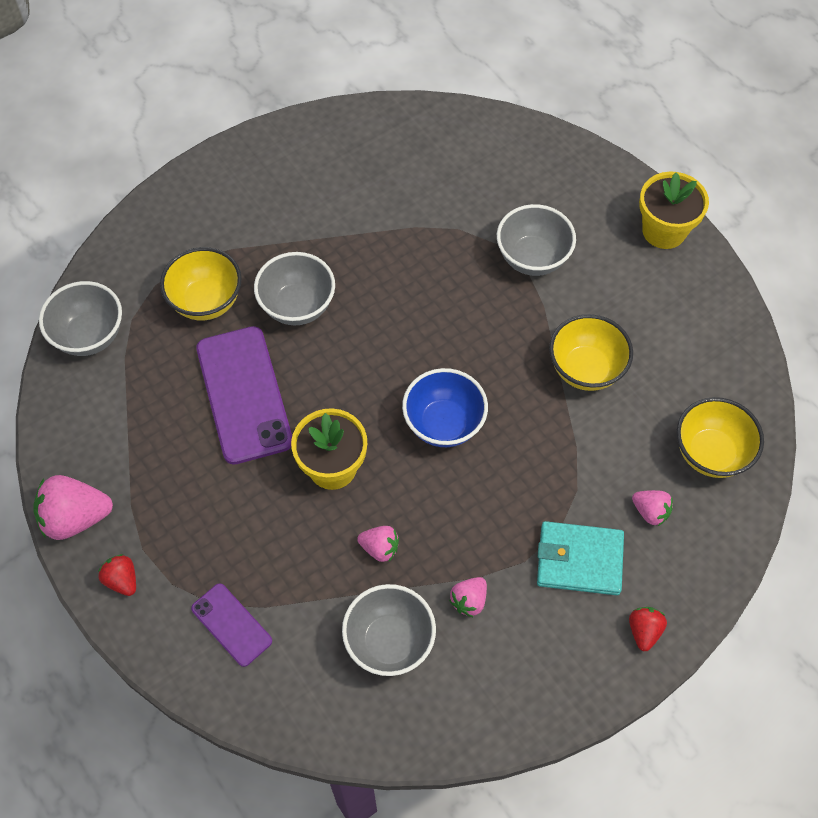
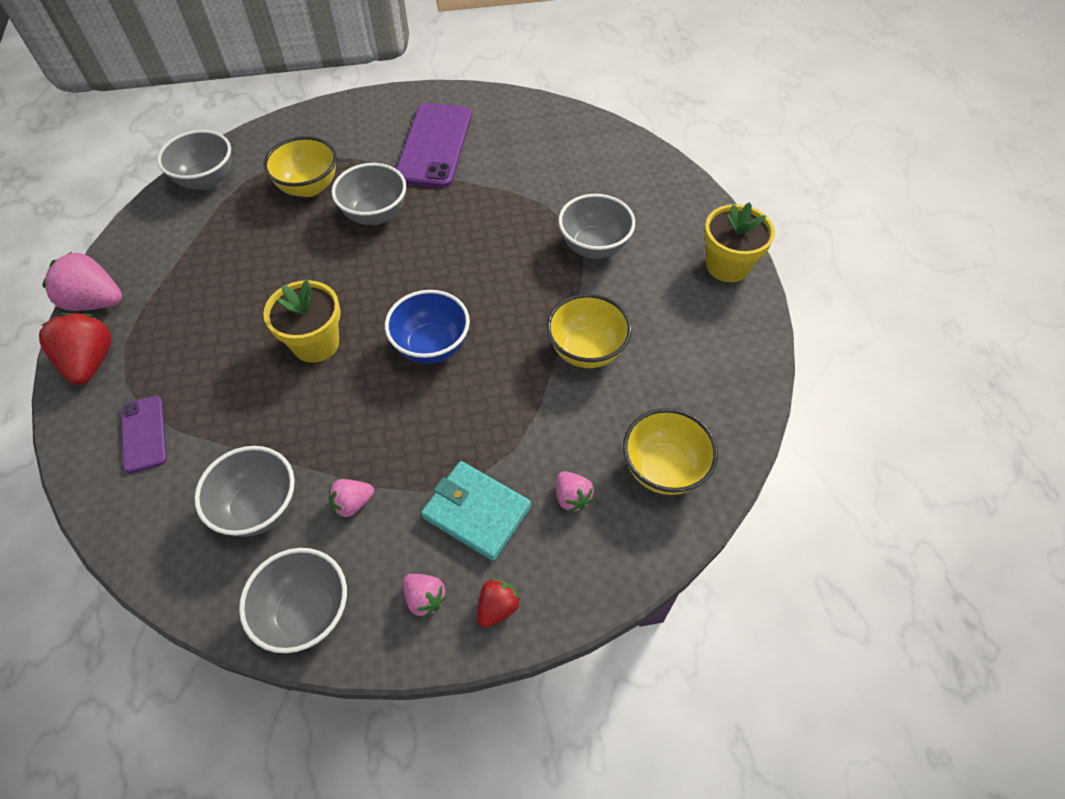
camera: 25 degrees right, 5 degrees down
(122, 580) = (90, 362): red strawberry -> red strawberry, size x1.79
(244, 395) = (287, 262): purple phone -> purple phone (434, 145)
(380, 548) = (308, 424): pink strawberry -> pink strawberry (425, 598)
(492, 708) = (306, 613): none -> grey bowl

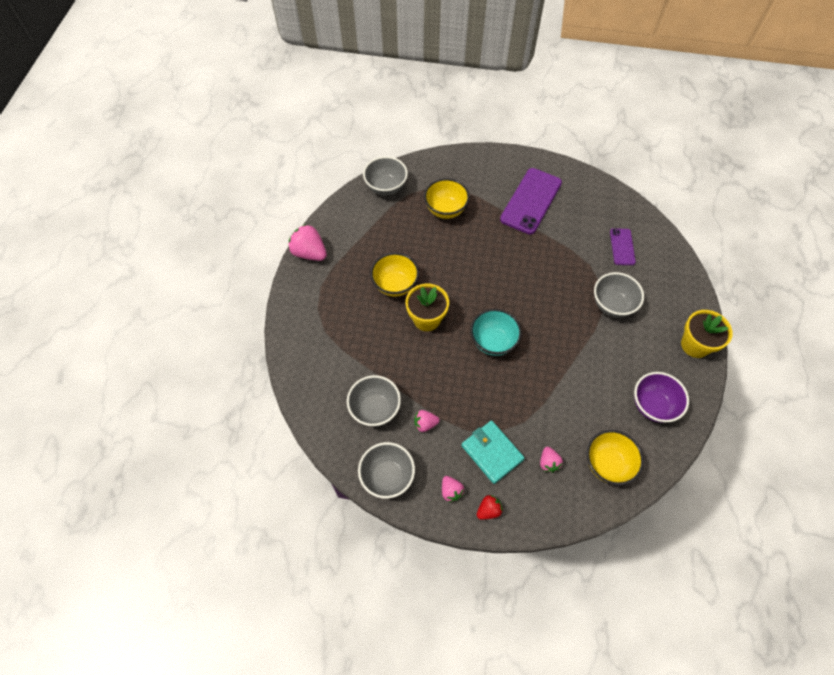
camera: 20 degrees right, 5 degrees up
(90, 362) = (301, 291): red strawberry -> none
(144, 434) = (322, 345): purple phone -> purple phone (622, 247)
(375, 215) = (481, 241): grey bowl -> none
(431, 346) = (493, 342): blue bowl -> turquoise bowl
(586, 350) = (585, 374): yellow bowl -> yellow bowl (395, 285)
(699, 364) = (653, 405): none -> purple bowl

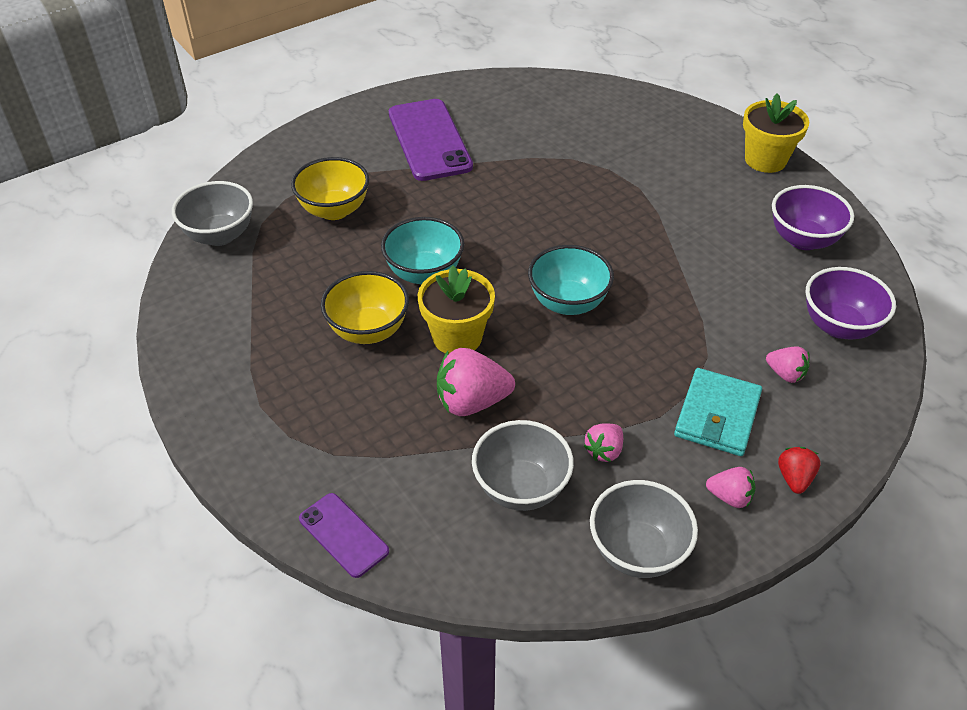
camera: 45 degrees left, 15 degrees down
(309, 253) = (192, 379): pink strawberry -> pink strawberry (472, 402)
(448, 275) = (424, 273): none -> turquoise bowl
(492, 452) = (717, 415): turquoise wallet -> turquoise wallet turned 75 degrees counterclockwise
(607, 464) = (839, 326): yellow bowl -> purple bowl
(612, 305) = (644, 179): grey bowl -> none
(622, 247) = (583, 122): purple phone -> purple phone (343, 535)

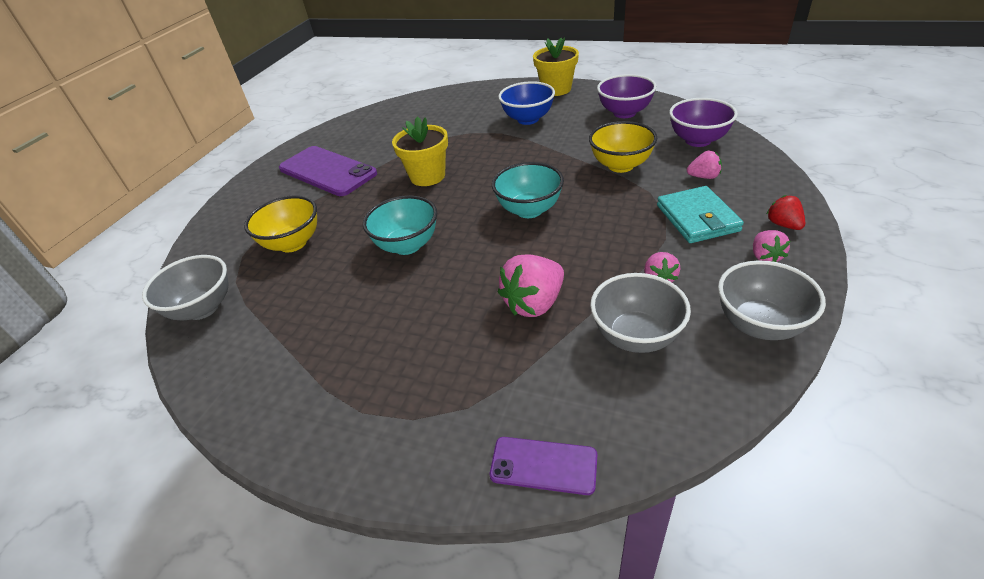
camera: 30 degrees left, 5 degrees down
(368, 330) = (402, 303): yellow bowl -> yellow bowl (620, 165)
(457, 337) = (476, 270): yellow flower pot -> yellow flower pot (427, 176)
(687, 186) = (528, 119): none -> blue bowl
(729, 497) = (765, 257): pink strawberry -> pink strawberry turned 105 degrees clockwise

